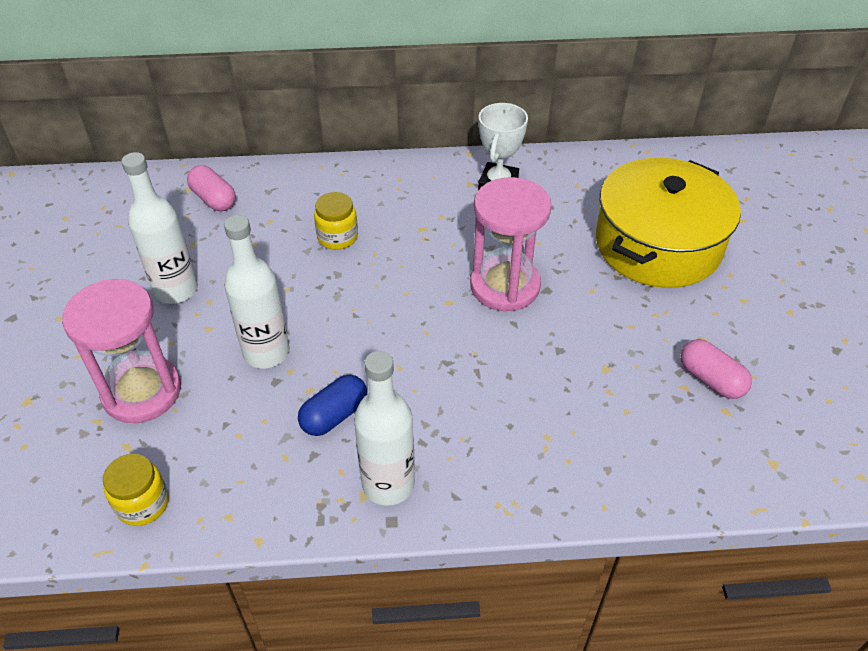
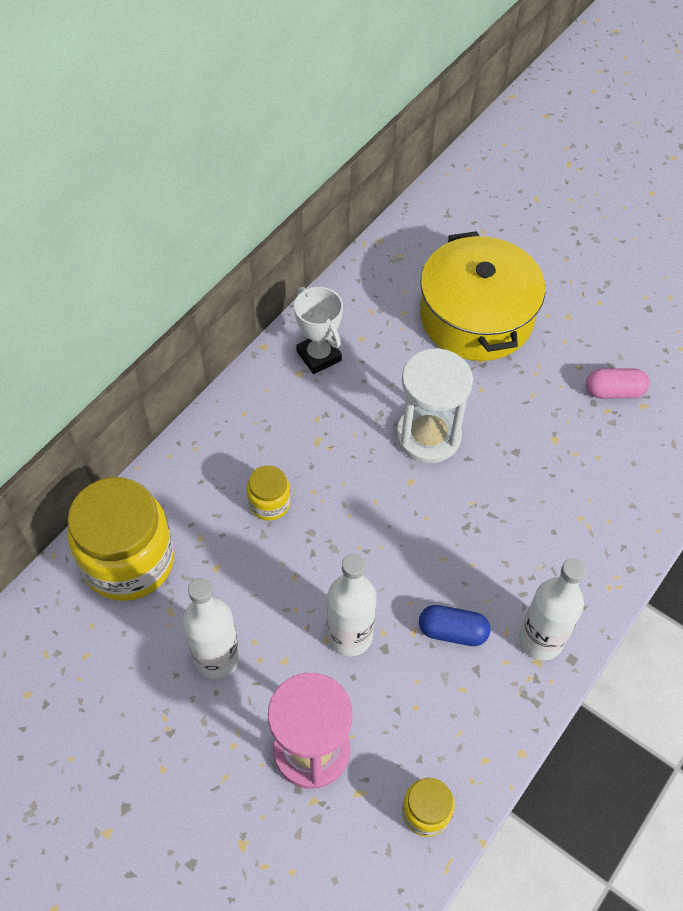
camera: 50 degrees left, 10 degrees up
(214, 199) = (129, 561): pink capsule -> yellow jar
(334, 415) = (452, 631): blue capsule -> blue capsule turned 75 degrees counterclockwise
(505, 286) = (428, 436): pink hourglass -> white hourglass

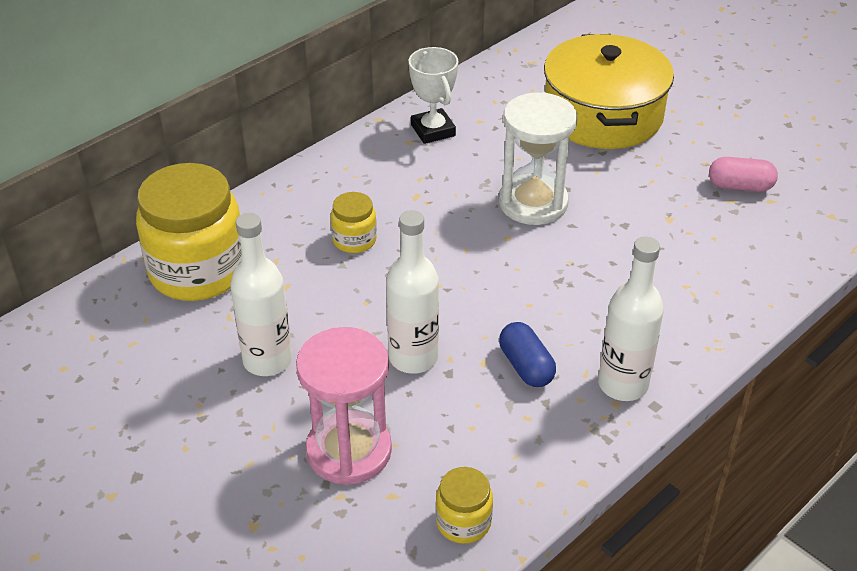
camera: 10 degrees right, 15 degrees down
(452, 631) = (526, 366): blue capsule -> blue capsule turned 45 degrees clockwise

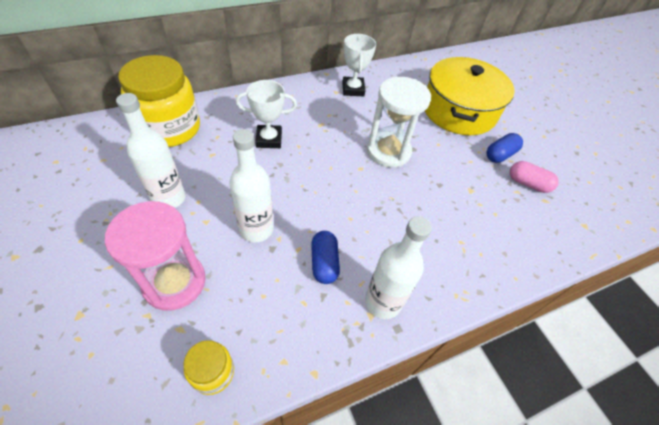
camera: 15 degrees right, 10 degrees up
(354, 240) = (269, 139): yellow jar -> white trophy
(687, 159) = (500, 155): none -> blue capsule

